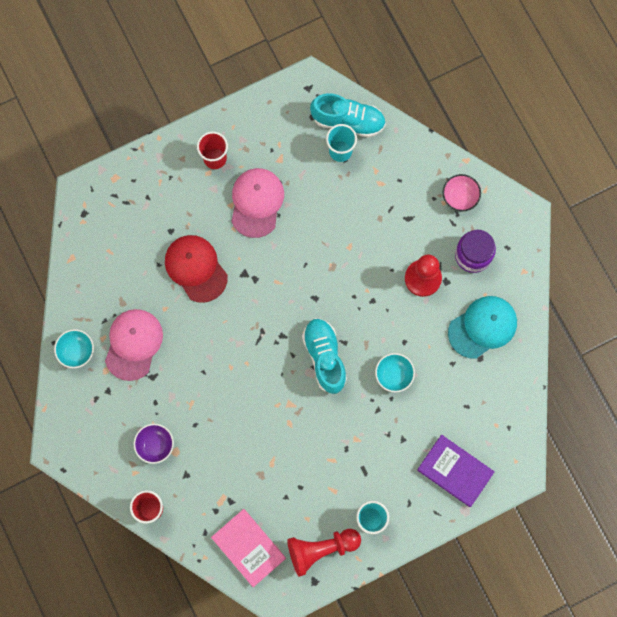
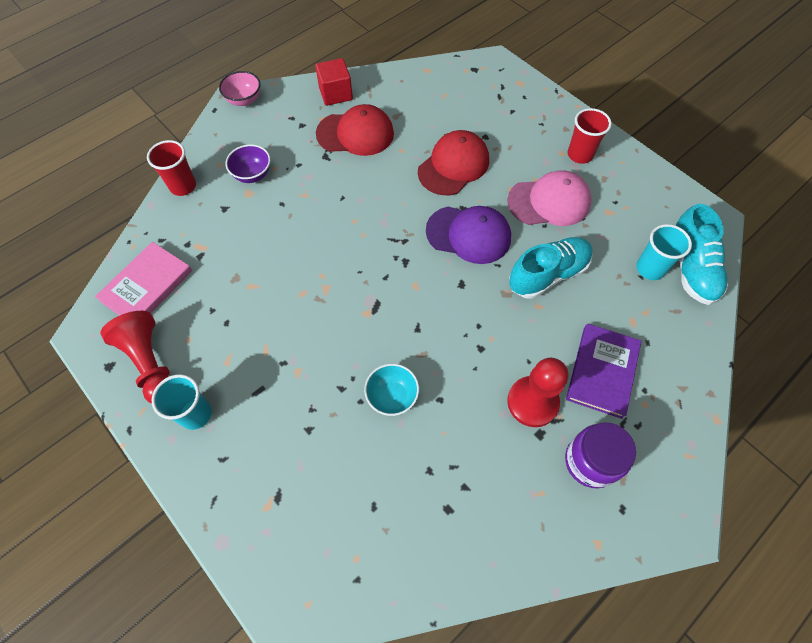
camera: 75 degrees right, 15 degrees down
(77, 351) = (335, 93): turquoise bowl -> red cube
(133, 344) = (355, 134): pink cap -> red cap
(270, 278) = (468, 234): none -> purple cap
(324, 357) = (392, 311): turquoise shoe -> turquoise shoe (548, 274)
(455, 471) = (277, 512): purple book -> purple book (602, 371)
(459, 197) = (662, 423): pink bowl -> pink bowl (244, 100)
(482, 327) = (494, 501): turquoise cap -> none

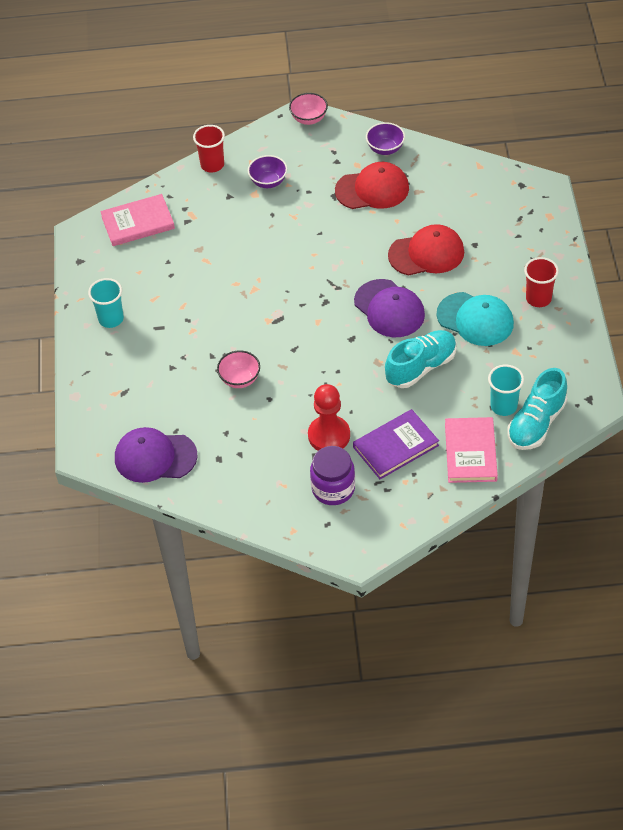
camera: 40 degrees right, 10 degrees down
(151, 364) = (105, 274): red pawn -> none
(335, 93) = (385, 149): red cube -> purple bowl
(355, 134) = (372, 189): red cap -> red cap turned 45 degrees counterclockwise
(377, 559) = (155, 457): none -> purple cap
(392, 397) = (240, 379): turquoise bowl -> pink bowl
(548, 274) = (421, 367): turquoise shoe -> turquoise shoe turned 45 degrees counterclockwise
(549, 202) = (475, 319): pink cap -> turquoise cap
(669, 333) = (470, 452): none -> pink book

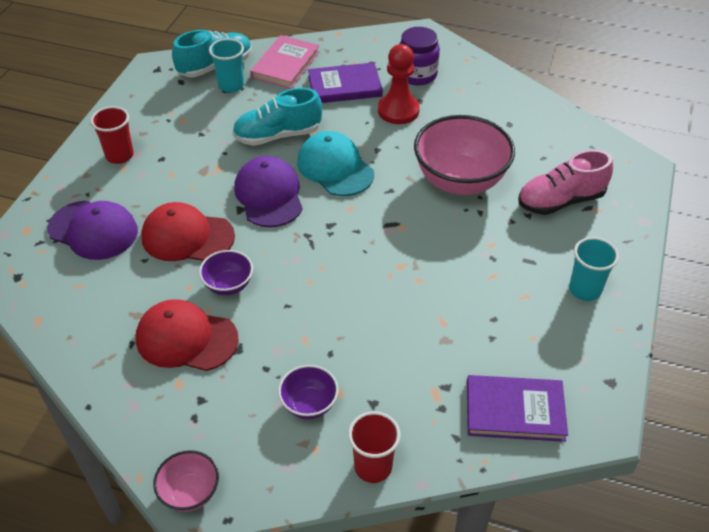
camera: 160 degrees left, 5 degrees down
(138, 222) = (515, 411): pink book -> purple book
(148, 390) = (560, 201): none -> pink shoe
(155, 457) = (571, 142): purple cap -> purple cap (93, 230)
(240, 379) = (460, 181): pink bowl -> pink bowl, size x2.06
(385, 149) = (126, 393): purple bowl -> purple bowl (228, 285)
(475, 319) = (194, 158): turquoise cap -> turquoise cap (335, 168)

